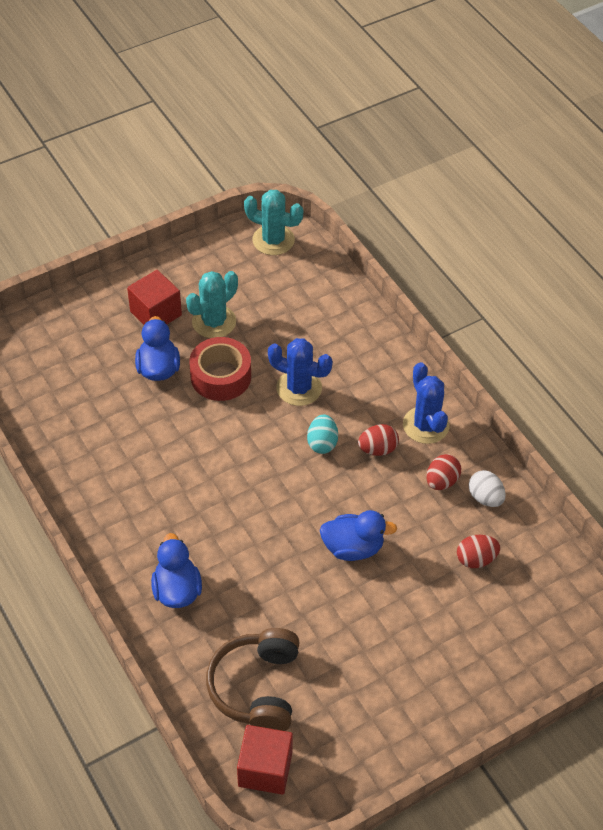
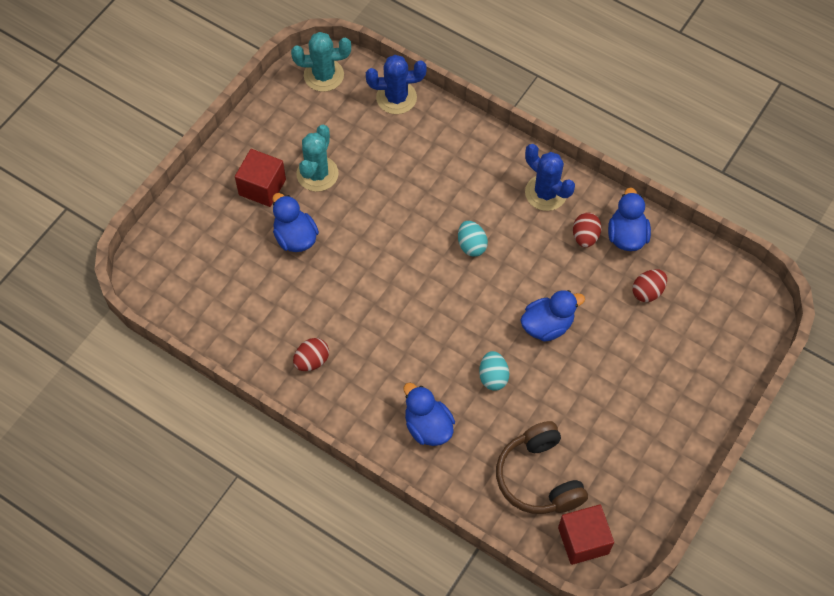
camera: 25 degrees left, 10 degrees up
(221, 376) = (353, 222): red tape -> none
(269, 572) = (493, 377): none -> turquoise egg
(299, 388) = (424, 204): blue cactus -> blue cactus (396, 98)
(377, 449) = (519, 231): red egg -> red egg (312, 361)
(485, 498) = (626, 236): white egg -> blue duck

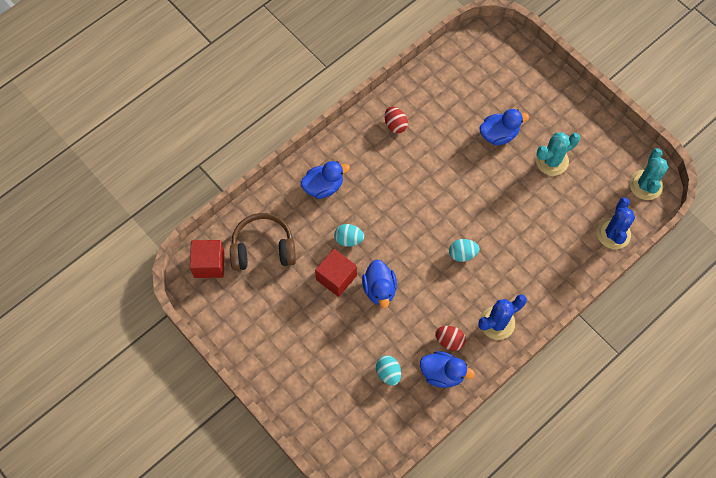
camera: 105 degrees right, 5 degrees up
(262, 187) = (548, 121): red cube -> red cube (336, 277)
(317, 174) = (552, 161): turquoise cactus -> turquoise cactus turned 60 degrees counterclockwise
(647, 292) = (388, 373): red egg -> turquoise egg

